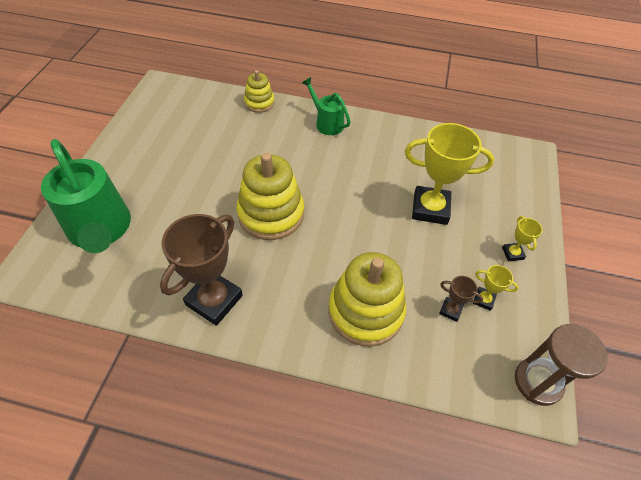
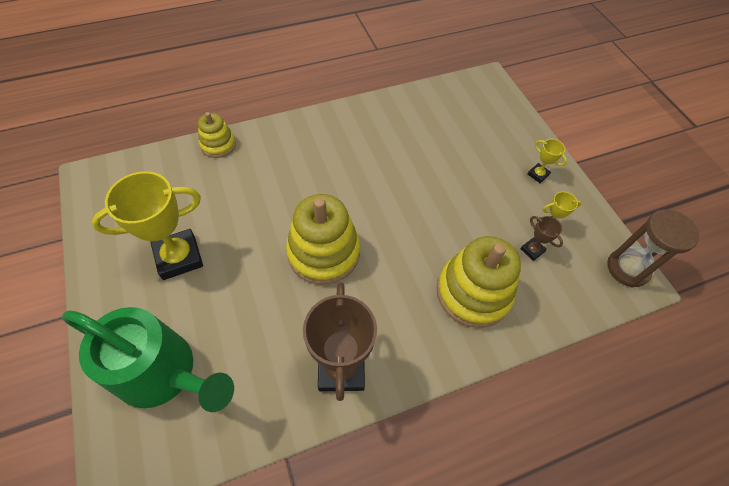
camera: 35 degrees left, 5 degrees up
(326, 123) = (301, 134): green watering can -> none
(430, 209) = (451, 170): yellow trophy -> yellow trophy (179, 257)
(450, 310) = (532, 250): brown trophy -> brown trophy turned 60 degrees clockwise

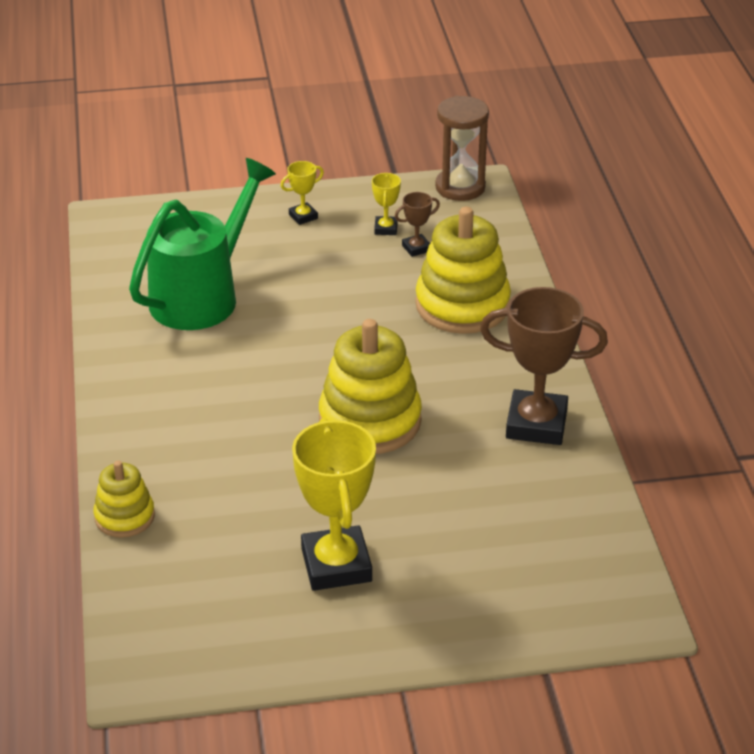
camera: 75 degrees left, 20 degrees down
(165, 373) = (514, 578): green watering can -> green watering can (202, 295)

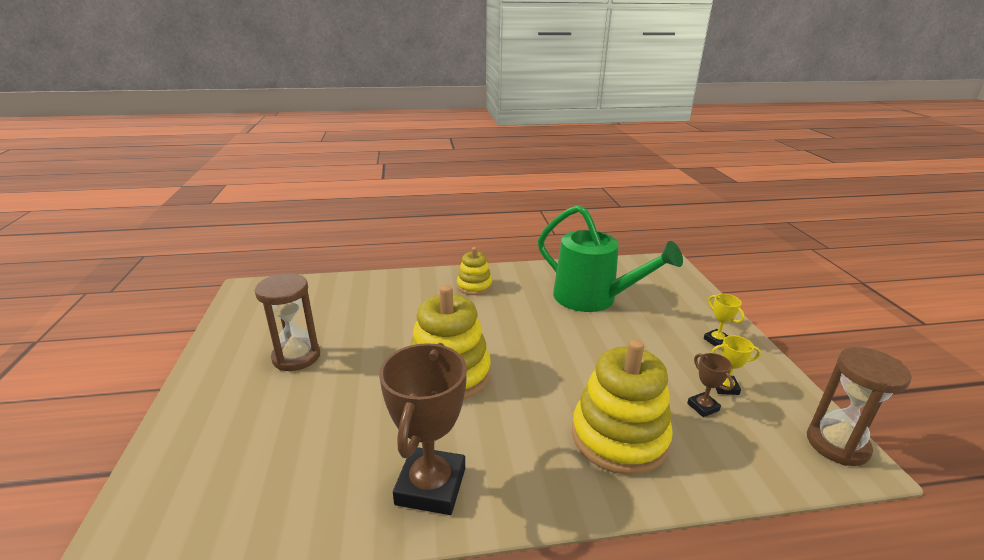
camera: 90 degrees right, 10 degrees down
(124, 517) = (376, 280): yellow stacking toy -> yellow stacking toy (474, 286)
(336, 565) = (296, 357): yellow trophy -> brown hourglass

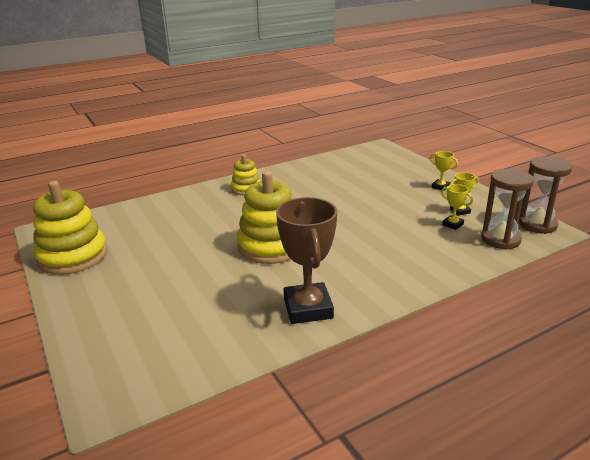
camera: 20 degrees left, 0 degrees up
(296, 357) = (137, 264): brown hourglass -> brown hourglass (500, 239)
(593, 299) = (342, 179): green watering can -> none
(619, 437) = (411, 252): yellow stacking toy -> yellow stacking toy (72, 256)
(703, 407) = (452, 224): brown trophy -> yellow trophy

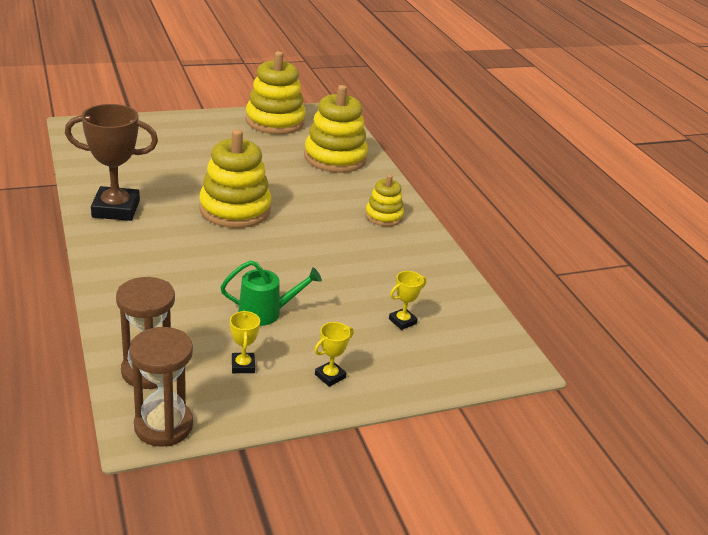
camera: 95 degrees right, 5 degrees up
(152, 216) = (335, 158): none -> yellow stacking toy
(400, 212) = (266, 312): none -> green watering can
(452, 224) = (210, 345): yellow trophy -> yellow trophy (402, 321)

